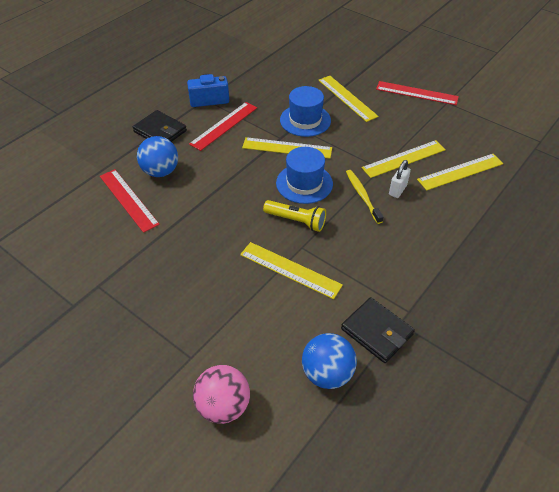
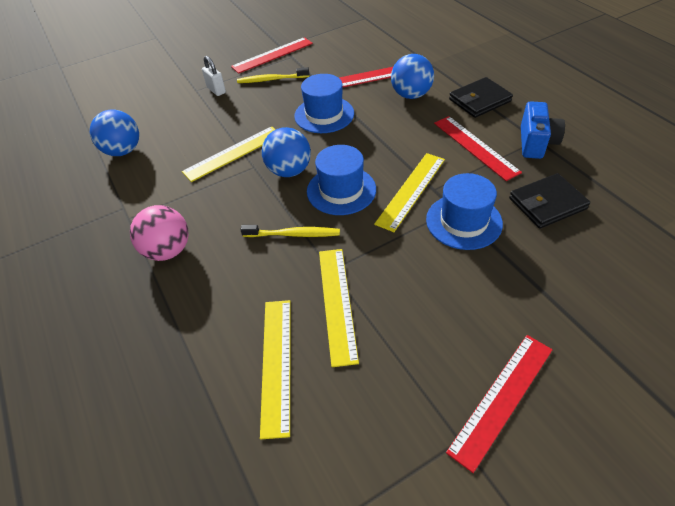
camera: 115 degrees right, 0 degrees up
(96, 307) = (272, 55): none -> red ruler
(153, 287) = (272, 79): none -> yellow toothbrush
(208, 222) = (324, 115): none -> blue hat
(223, 406) = (148, 99): pink ball -> pink ball (168, 250)
(296, 221) = (289, 171): yellow flashlight -> blue ball
(347, 98) = (509, 286): yellow ruler -> none
(376, 332) = (129, 189): black wallet -> black wallet (547, 203)
(397, 190) = (283, 272): white padlock -> white padlock (216, 90)

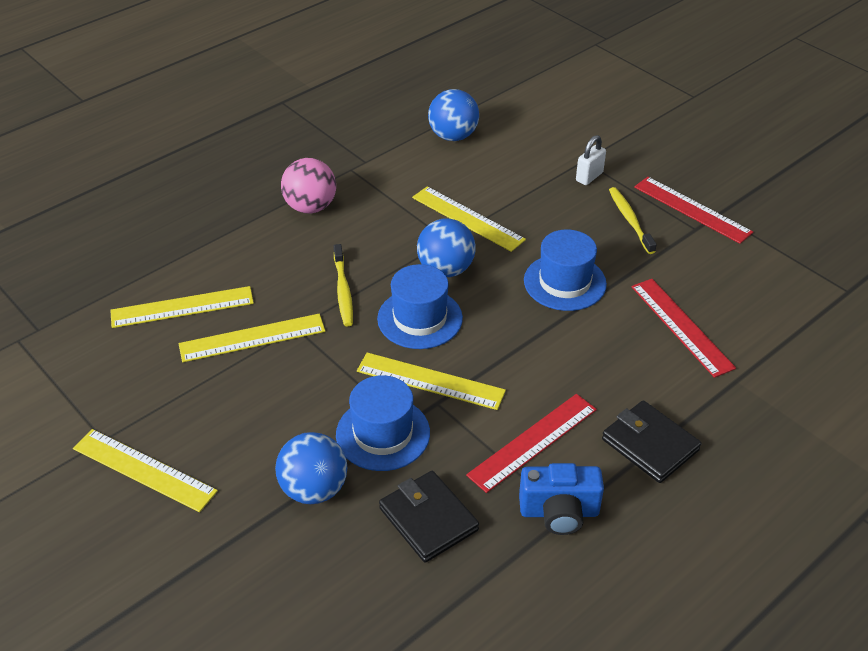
camera: 75 degrees right, 5 degrees down
(411, 95) = (639, 365): blue ball -> blue ball (314, 489)
(502, 399) = (144, 470): red ruler -> yellow ruler

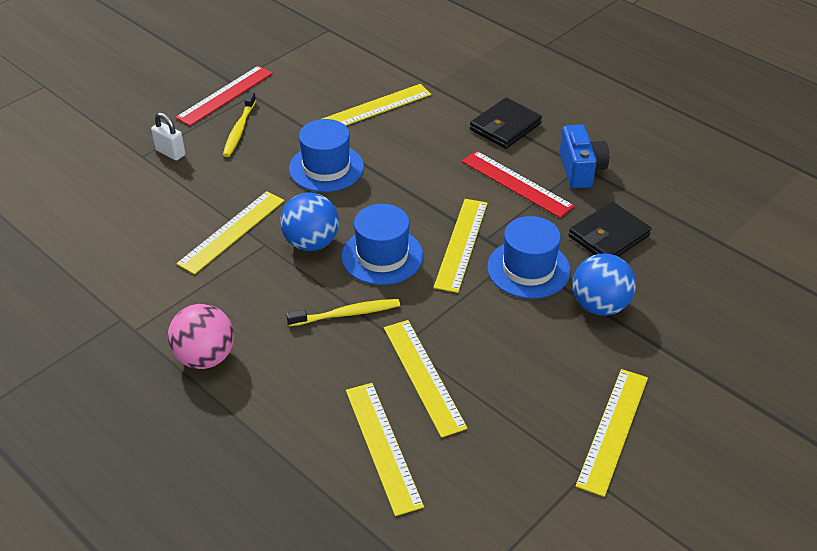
camera: 95 degrees left, 0 degrees up
(453, 136) = (83, 249): blue ball -> none
(630, 220) = (239, 129): yellow toothbrush -> yellow toothbrush turned 60 degrees counterclockwise
(681, 326) = (376, 107): red ruler -> yellow ruler

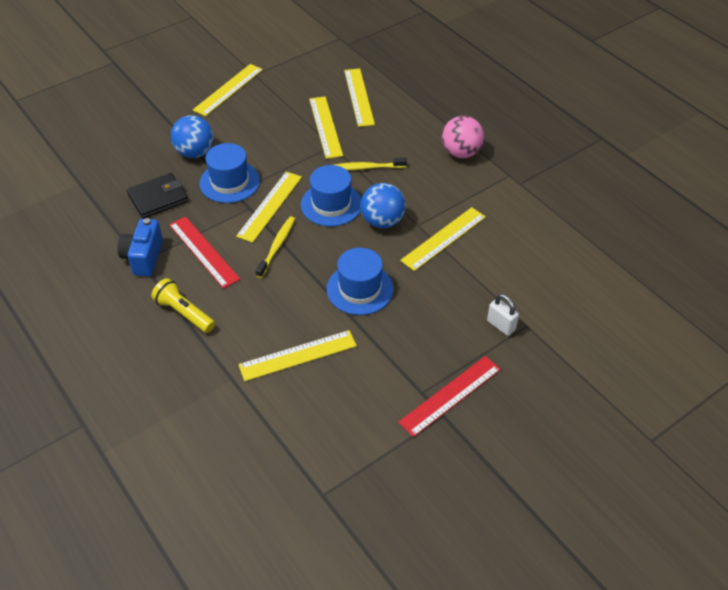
camera: 170 degrees left, 5 degrees up
(239, 129) = (436, 345): yellow toothbrush -> yellow toothbrush (276, 246)
(505, 127) = (184, 313): black wallet -> yellow flashlight

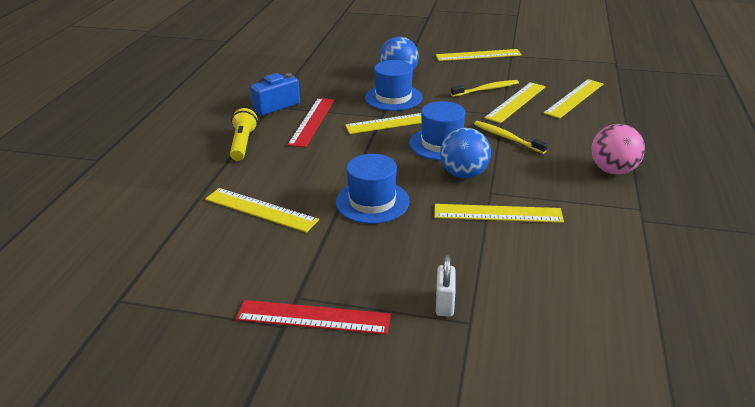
camera: 50 degrees right, 15 degrees down
(158, 198) = (336, 84): black wallet -> none
(276, 246) = (360, 145): yellow toothbrush -> yellow toothbrush (486, 89)

